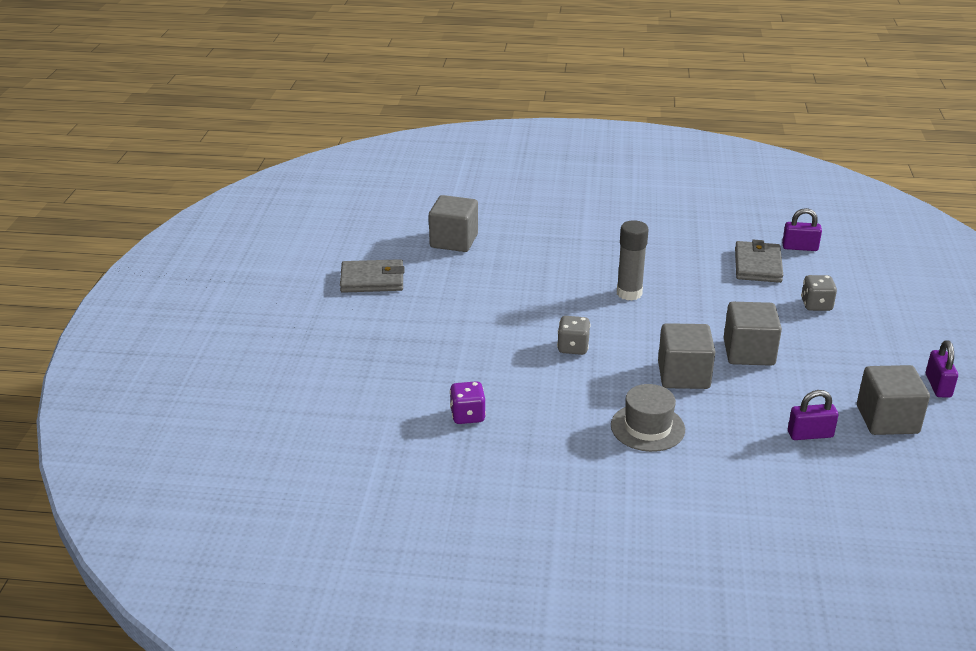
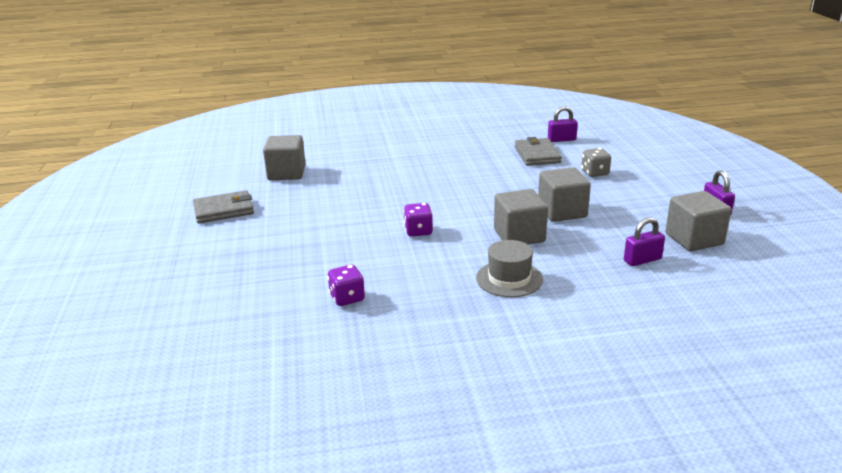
camera: 15 degrees left, 5 degrees down
(573, 347) = (418, 231): grey dice -> purple dice
(629, 293) = (447, 187): grey glue stick -> none

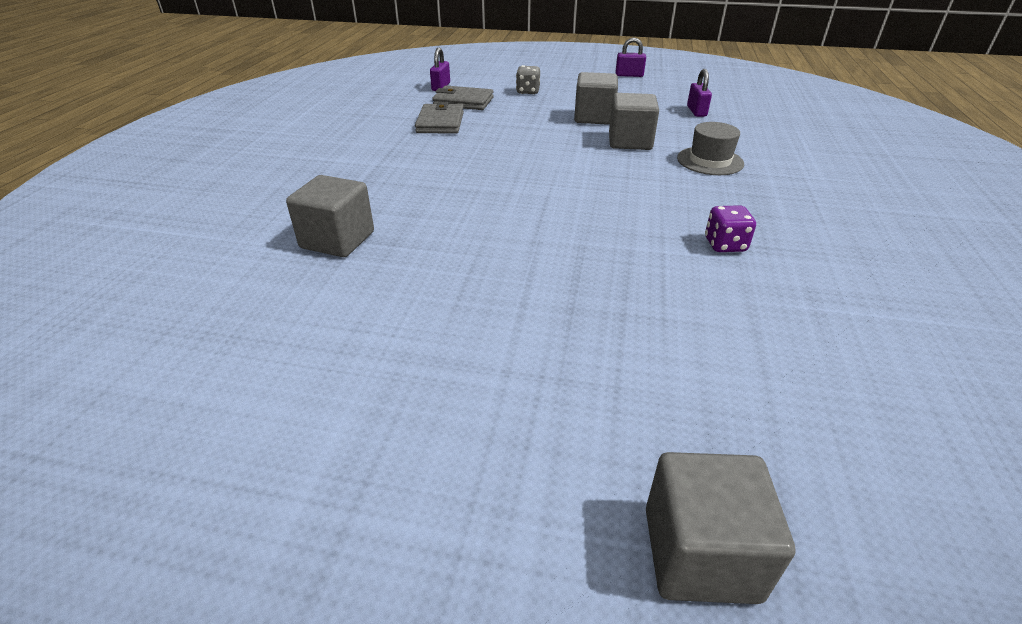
camera: 70 degrees left, 10 degrees up
(224, 210) = (414, 311): grey wallet -> grey wallet (440, 122)
(418, 231) = (590, 182): purple dice -> none
(694, 239) = (671, 91): grey cube -> grey cube (700, 553)

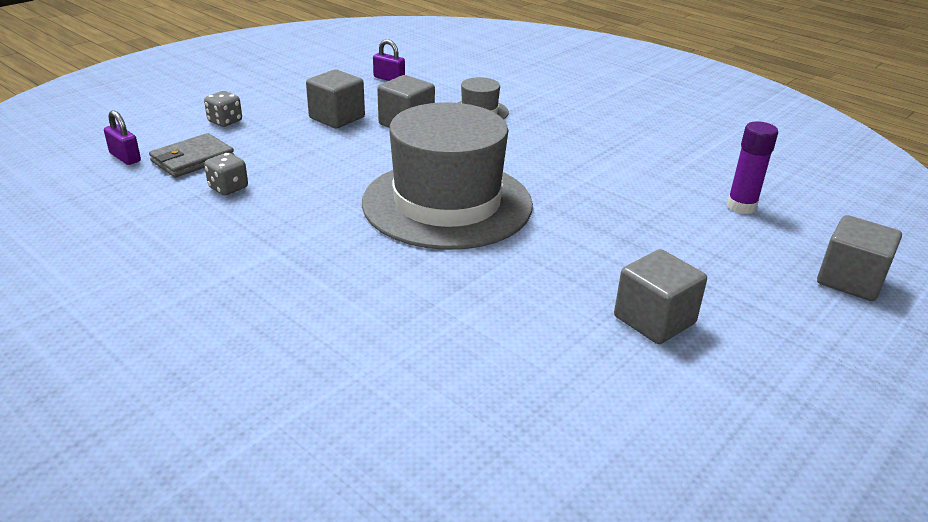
camera: 60 degrees left, 5 degrees down
(337, 240) = (421, 314): grey cube -> grey cube (654, 320)
(440, 122) = (228, 188): grey wallet -> grey dice
(519, 198) = (447, 203): none -> grey hat
(629, 75) = (269, 68): purple padlock -> none
(725, 245) = (597, 158): purple dice -> none
(771, 382) = (741, 206): none -> purple glue stick

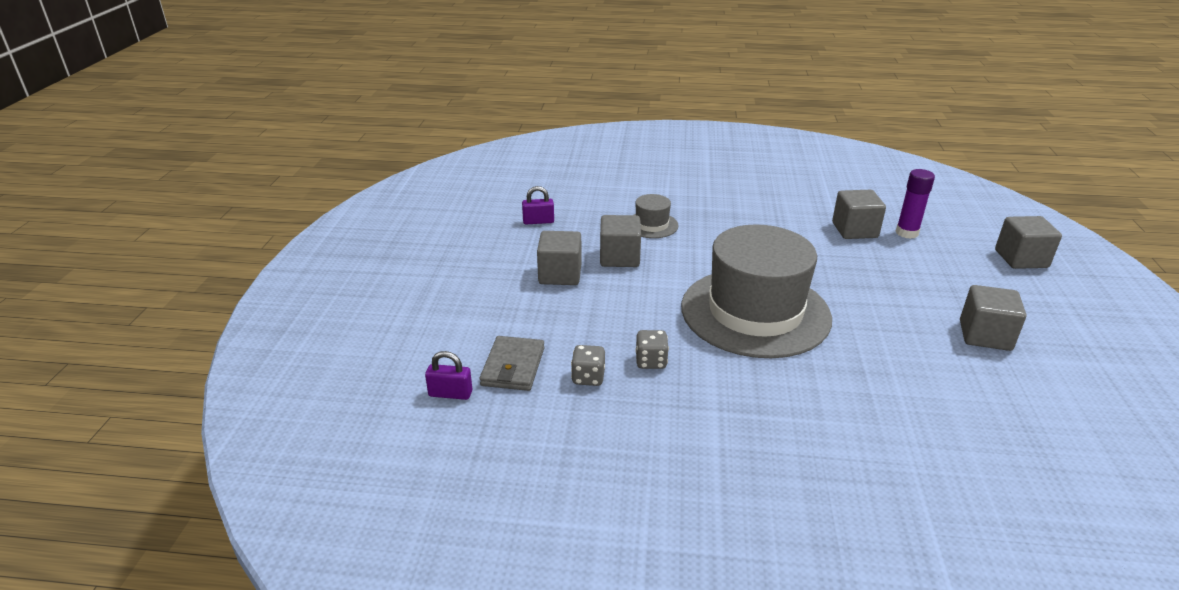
camera: 35 degrees left, 0 degrees up
(225, 121) = (475, 318): grey dice -> grey dice (651, 361)
(681, 183) = (854, 230): none -> grey cube

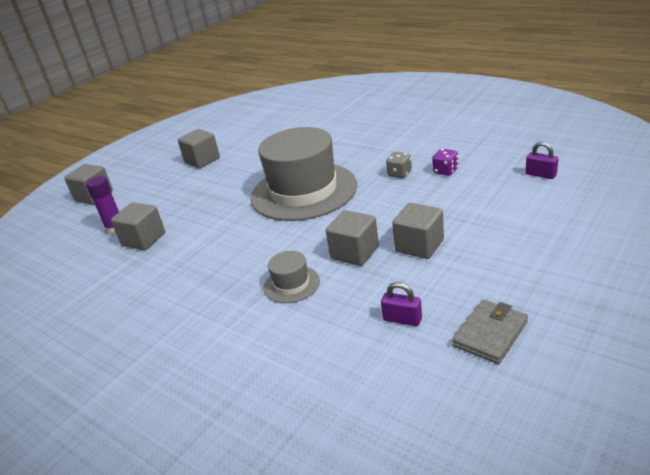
camera: 145 degrees left, 0 degrees up
(513, 367) = (492, 183): grey wallet -> grey wallet (490, 334)
(588, 377) = (445, 171): grey dice -> purple dice

